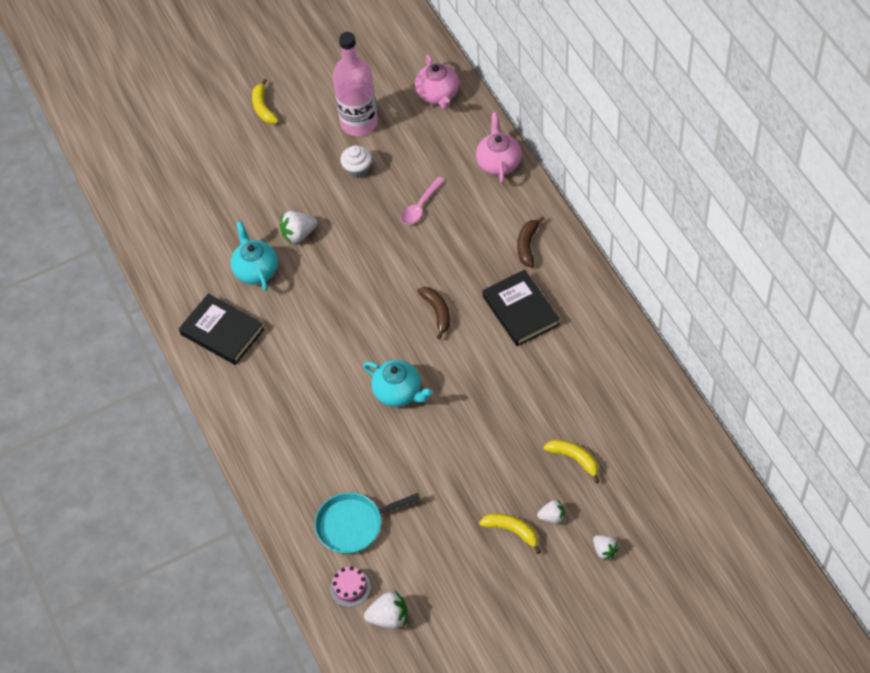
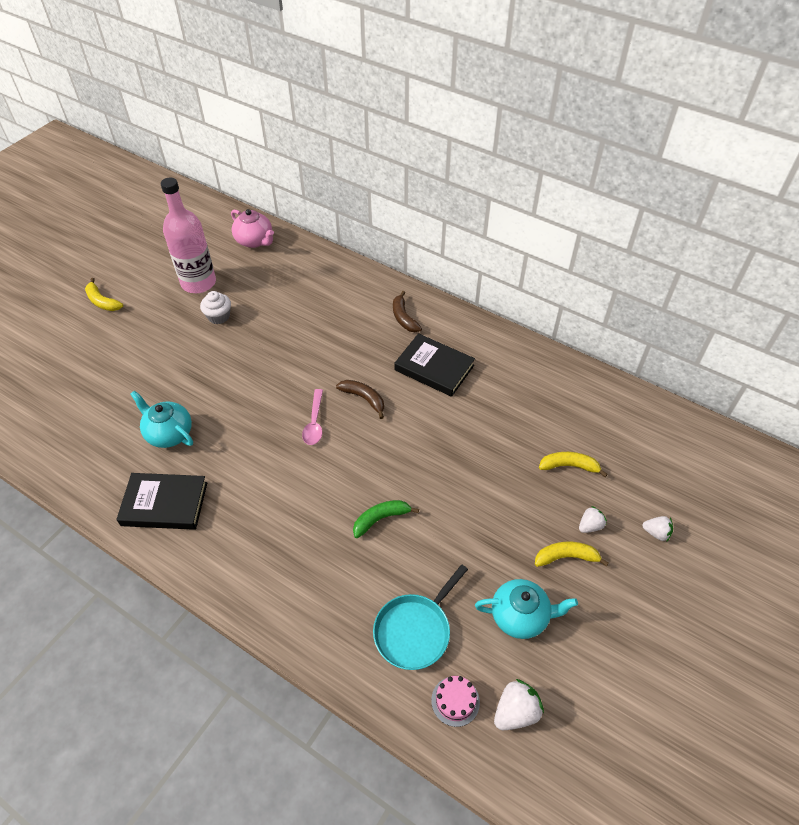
camera: 35 degrees left, 5 degrees down
(299, 234) = (194, 387): white strawberry -> none
(383, 427) = (381, 519): none -> green banana
(398, 392) = (374, 481): turquoise teapot -> turquoise teapot (520, 616)
(420, 206) = (293, 323): pink spoon -> pink spoon (314, 423)
(498, 162) = (337, 269): pink teapot -> none

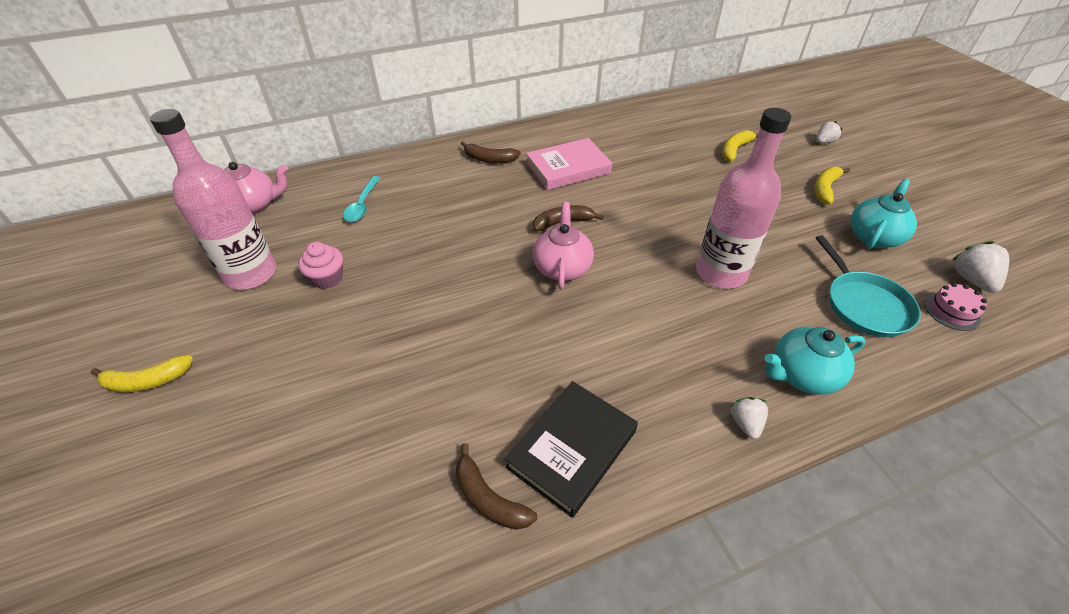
camera: 55 degrees left, 5 degrees down
(112, 482) = (489, 498): none -> brown banana
(169, 433) = (461, 399): turquoise teapot -> turquoise teapot (802, 375)
(219, 316) = (327, 278): white cupcake -> pink cupcake
(295, 287) = (362, 205): none -> turquoise spoon
(314, 423) = (562, 267): pink spoon -> pink teapot
(381, 519) = (721, 273): green banana -> pink bottle
(434, 368) = (568, 168): black book -> pink book
(590, 526) = (800, 166): white strawberry -> white strawberry (745, 423)

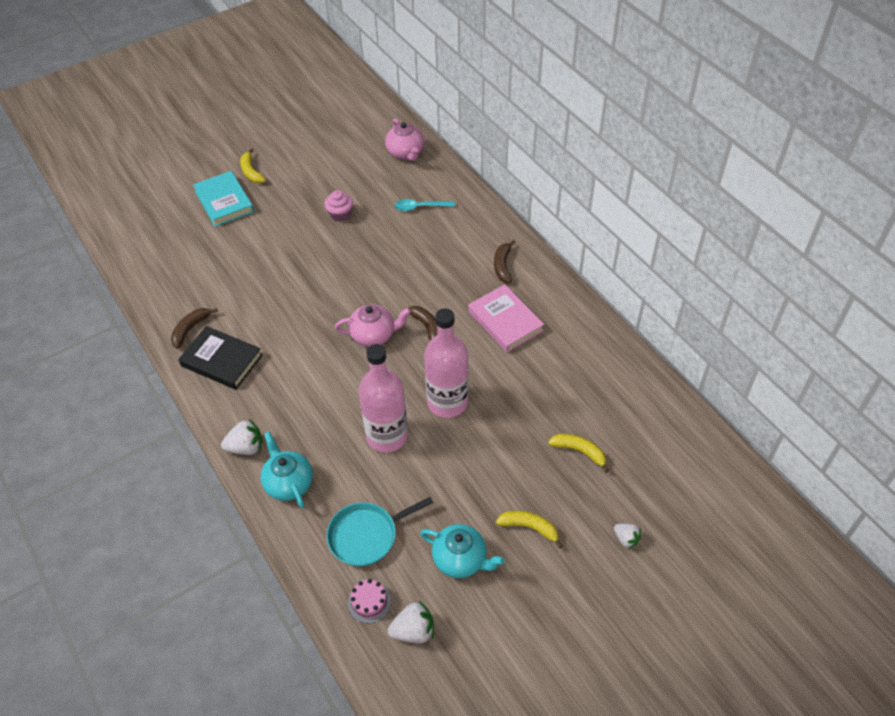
camera: 80 degrees right, 5 degrees up
(192, 427) = (224, 201): none -> turquoise book
(251, 274) = (338, 178): pink bottle -> pink bottle (447, 402)
(745, 423) = (246, 447): white strawberry -> white strawberry, size x1.54

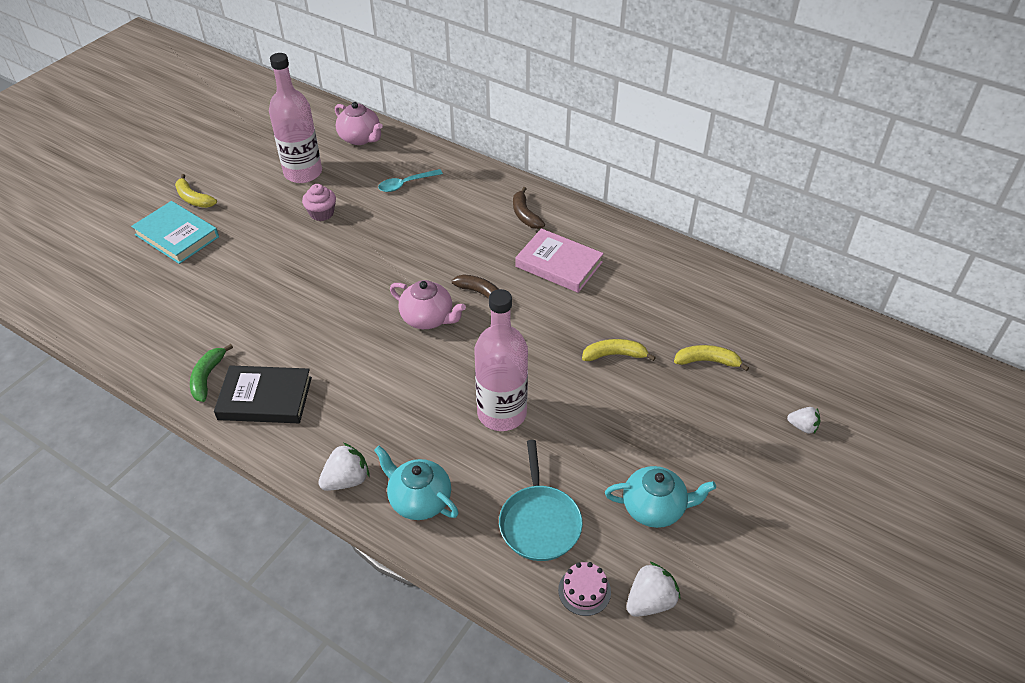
camera: 25 degrees left, 5 degrees down
(190, 329) = (208, 377): brown banana -> green banana
(366, 535) = (539, 522): turquoise pan -> turquoise pan turned 45 degrees counterclockwise
(374, 335) = (428, 318): pink teapot -> pink teapot turned 60 degrees clockwise
(447, 402) = (546, 359): pink bottle -> pink bottle (303, 173)
(529, 528) = (704, 450): yellow banana -> yellow banana (614, 355)

